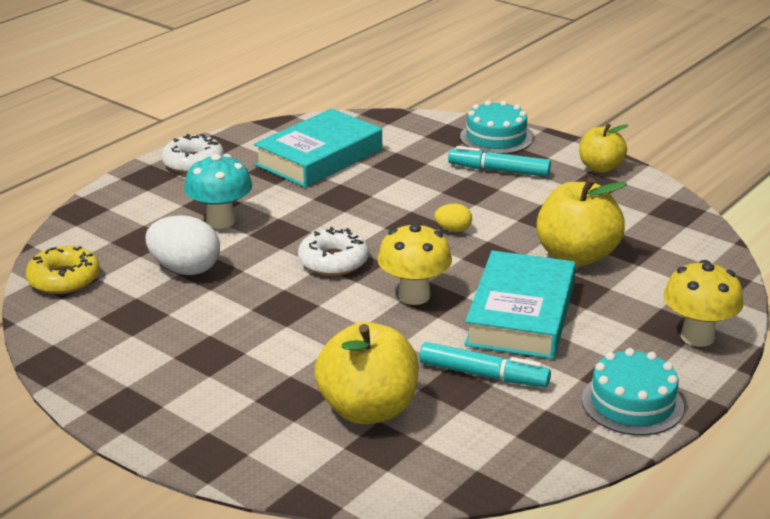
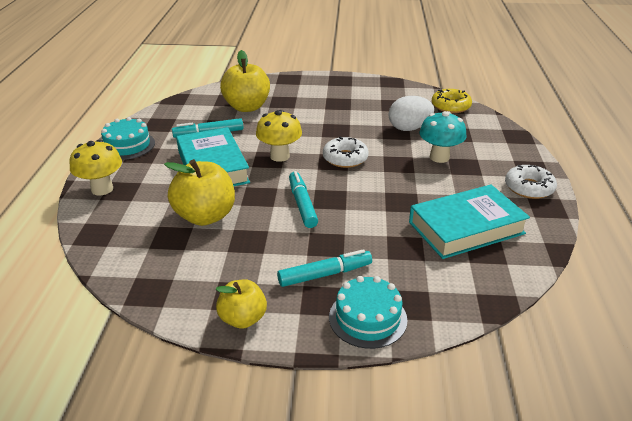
camera: 145 degrees right, 5 degrees up
(319, 157) = (466, 228): turquoise book -> turquoise book turned 60 degrees clockwise
(453, 230) = (302, 204): yellow egg -> turquoise marker

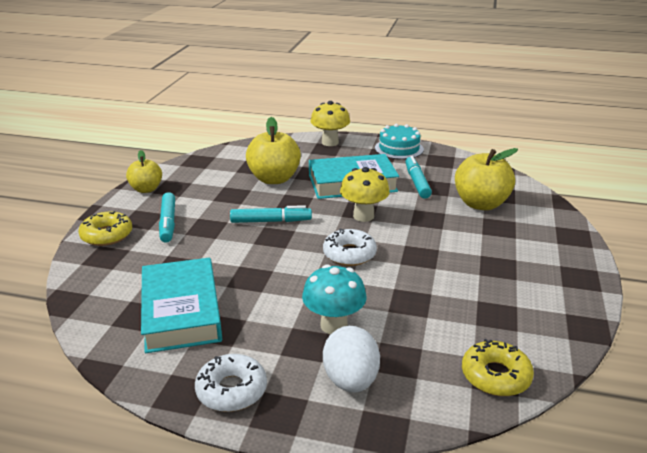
camera: 100 degrees right, 5 degrees down
(368, 318) = (107, 235): turquoise cake -> yellow donut
(409, 128) = (419, 315): white egg -> white egg (351, 380)

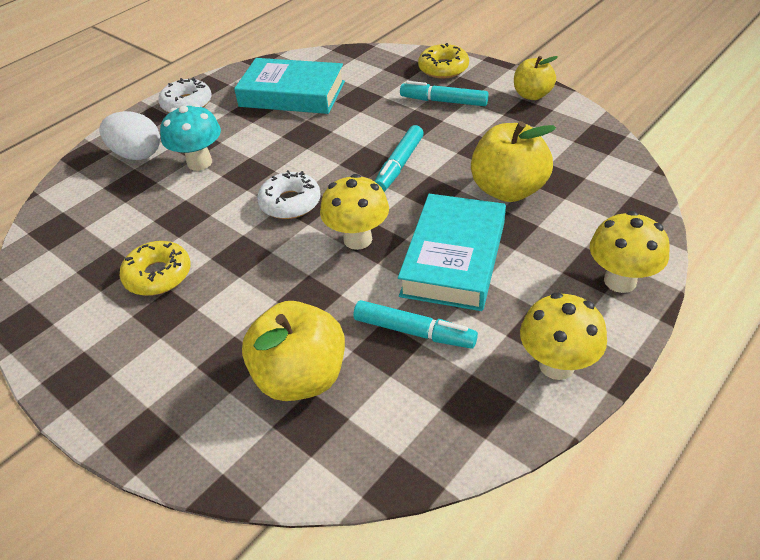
camera: 120 degrees right, 15 degrees up
(399, 148) = (556, 365): turquoise cake -> yellow mushroom
(495, 376) = (54, 229): yellow donut -> yellow donut (158, 275)

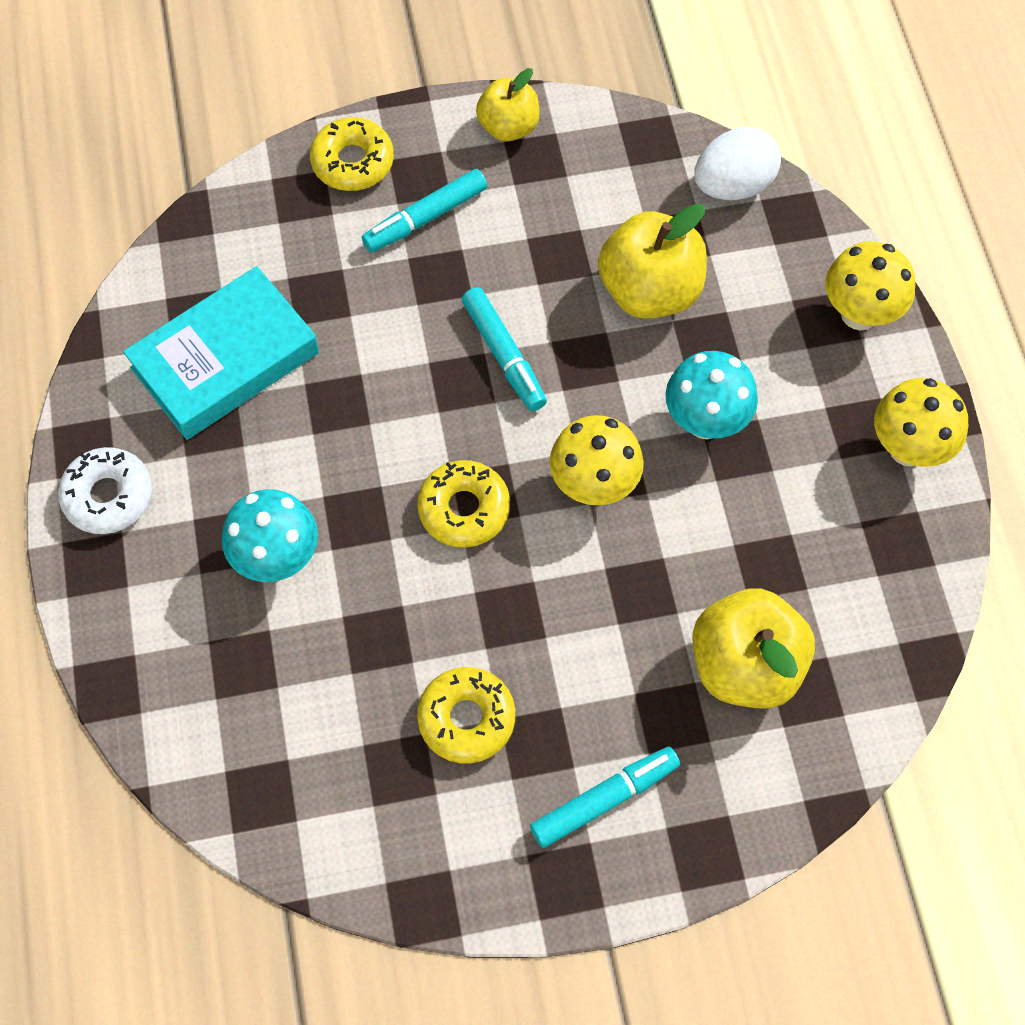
camera: 55 degrees left, 20 degrees up
(137, 154) = (178, 621): white egg -> white egg (733, 185)
(290, 203) = (464, 509): white donut -> yellow donut
(414, 332) = (772, 529): turquoise marker -> turquoise marker (604, 799)
(453, 258) = (705, 421): turquoise book -> turquoise mushroom

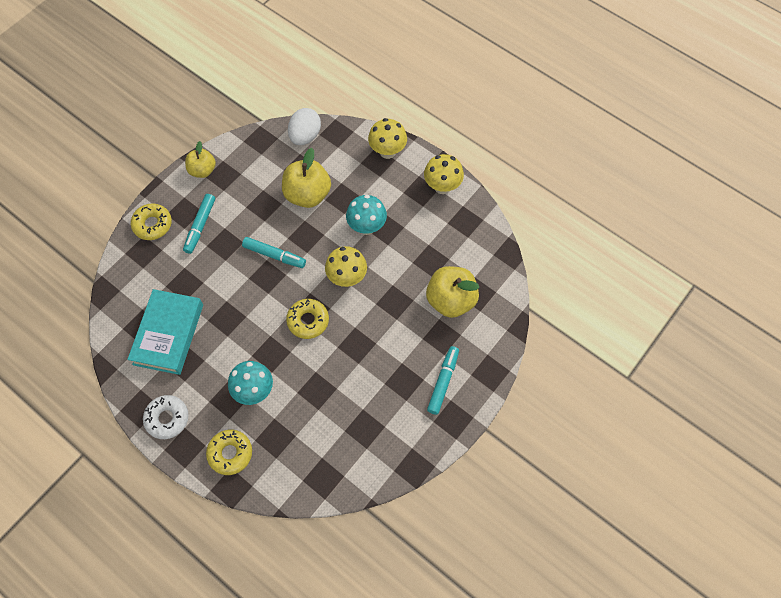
camera: 40 degrees left, 0 degrees up
(466, 719) = (373, 392): yellow donut -> yellow donut (230, 453)

